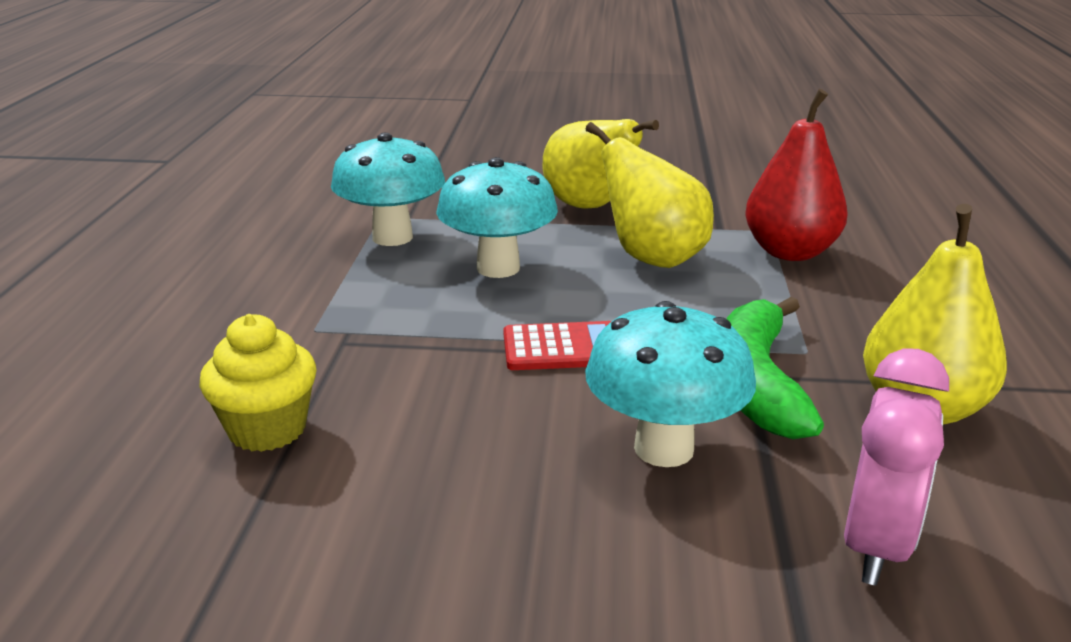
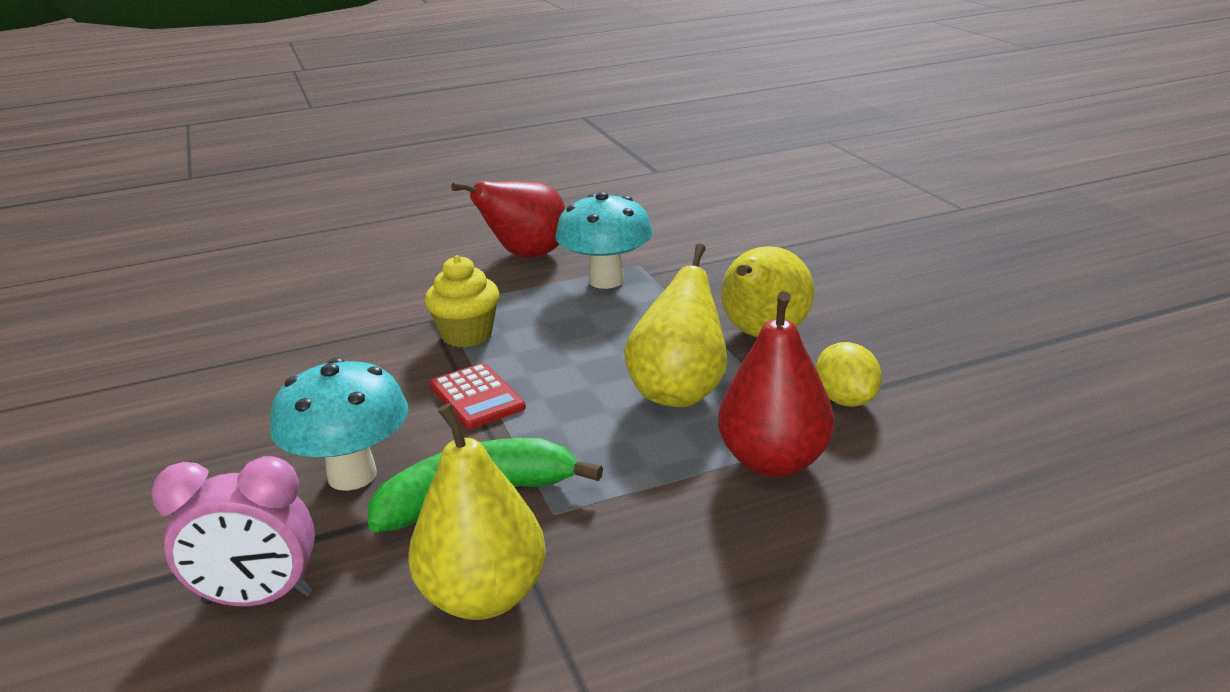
camera: 65 degrees right, 0 degrees up
(262, 260) = (526, 256): none -> red pear
(267, 429) = (312, 335): yellow cupcake -> yellow cupcake (467, 335)
(498, 268) = (591, 334): turquoise mushroom -> none
(723, 209) = (845, 400): none -> yellow lemon

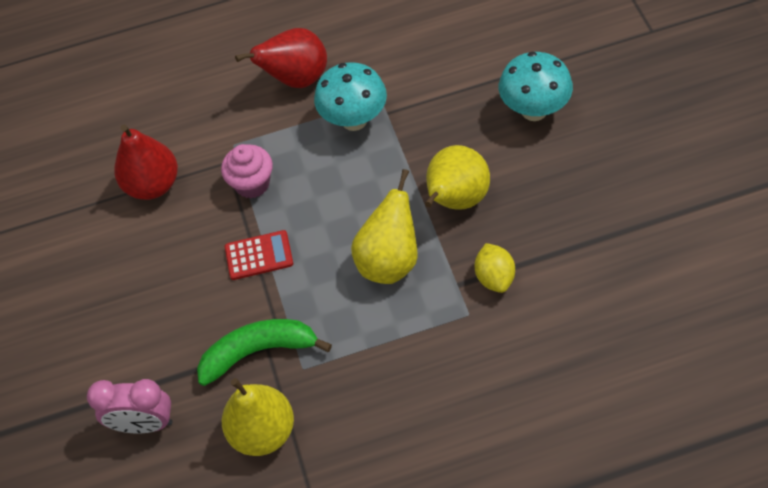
camera: 10 degrees right, 30 degrees up
(352, 475) = (185, 327): turquoise mushroom -> turquoise mushroom (534, 110)
(467, 335) = (252, 184): yellow cupcake -> pink cupcake
(476, 397) = (259, 255): red calculator -> red calculator turned 75 degrees counterclockwise
(774, 461) = (437, 334): red pear -> red pear (153, 185)

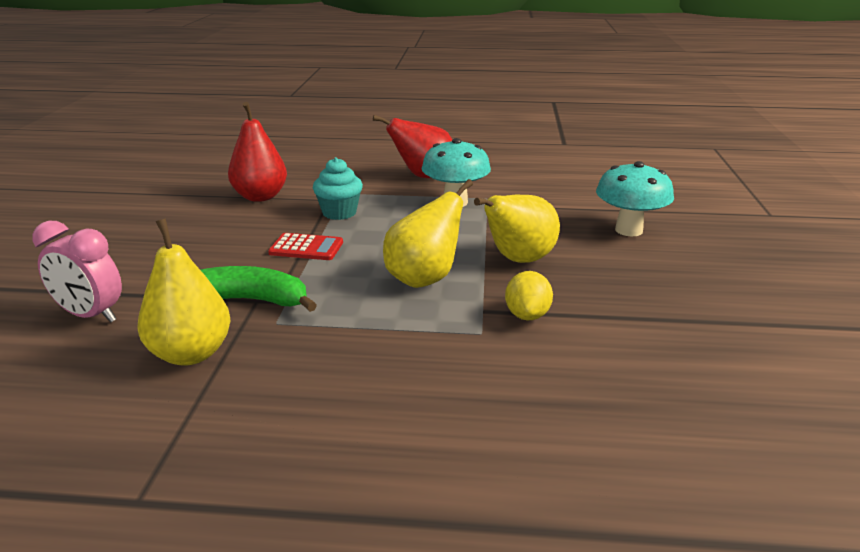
camera: 15 degrees right, 30 degrees down
(252, 184) = (339, 213): pink cupcake -> turquoise cupcake

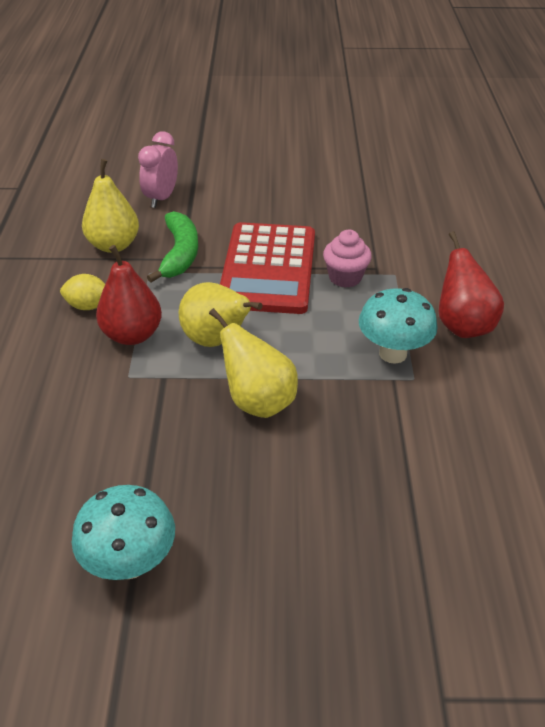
camera: 85 degrees right, 15 degrees up
(260, 197) = (370, 227): red pear -> red pear (132, 335)
(306, 248) = (268, 269): red calculator -> red calculator, size x2.35
(339, 213) = (345, 277): turquoise cupcake -> pink cupcake
(527, 315) = (153, 404): yellow lemon -> yellow lemon (88, 306)
(628, 230) = (347, 503): turquoise mushroom -> turquoise mushroom (130, 563)

